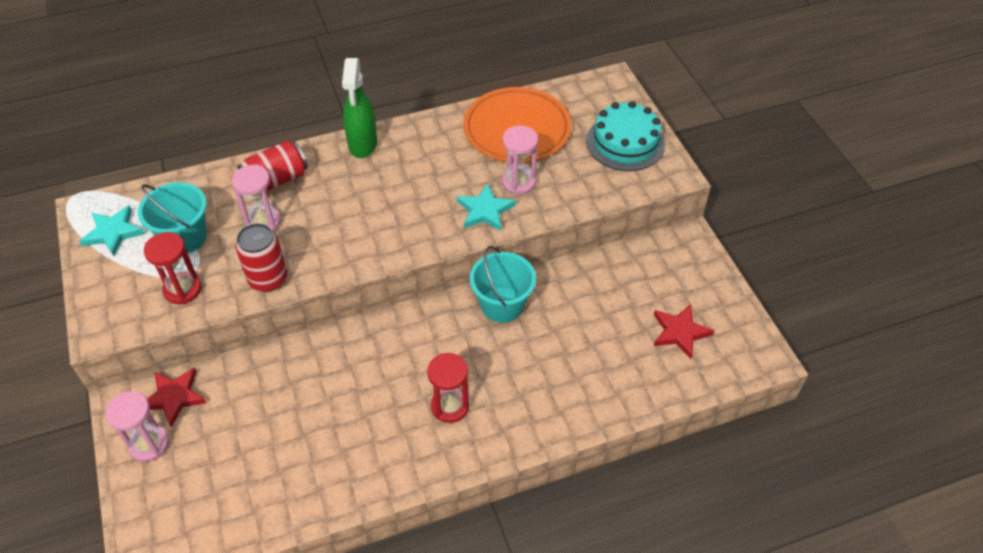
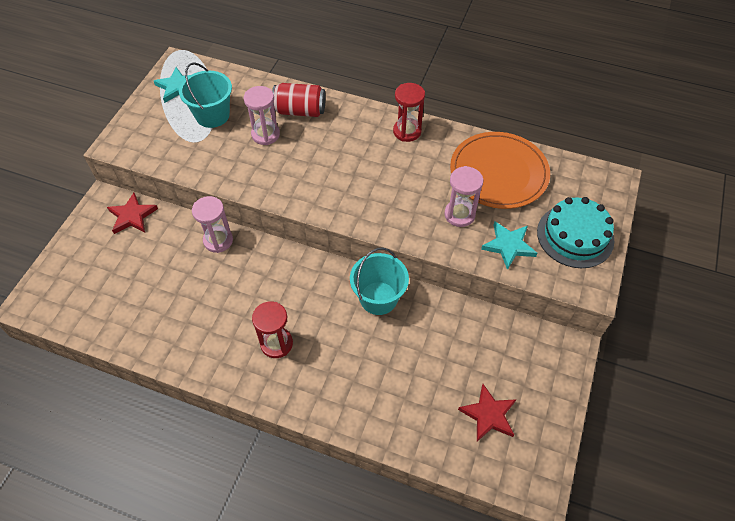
camera: 40 degrees right, 5 degrees up
(149, 444) = (94, 235): pink hourglass -> pink hourglass (218, 240)
(182, 289) = (180, 149): red hourglass -> red hourglass (407, 131)
(268, 279) = (232, 175): red can -> none
(362, 144) = (378, 119): green spray bottle -> none
(485, 210) = (414, 220): turquoise star -> turquoise star (508, 246)

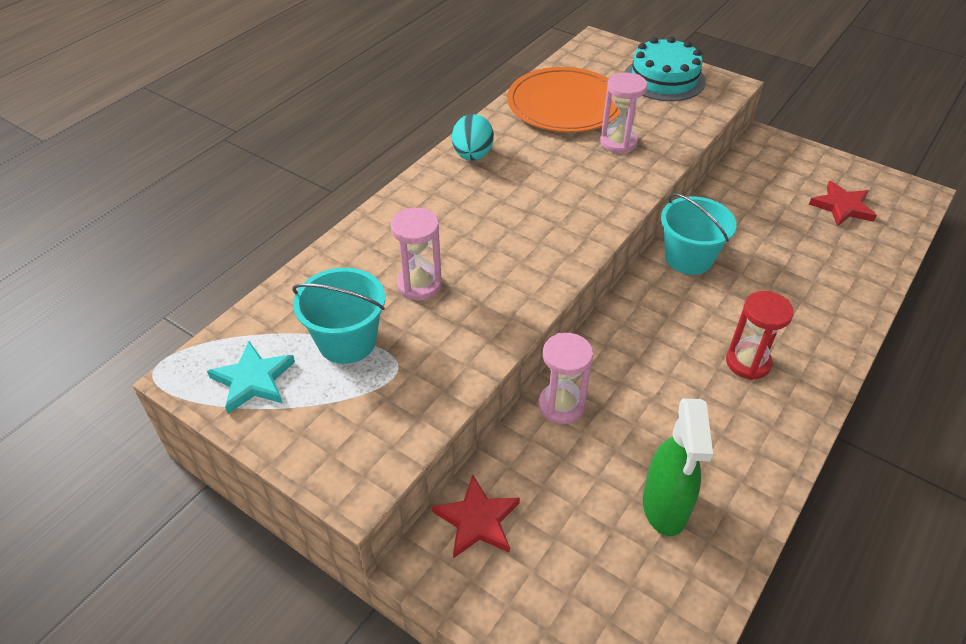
camera: 75 degrees left, 10 degrees down
(149, 303) = (665, 507): none -> green spray bottle
(300, 111) = (388, 242): red can -> none
(407, 131) = (472, 155): red hourglass -> turquoise egg
(508, 246) = (669, 120): turquoise star -> none

